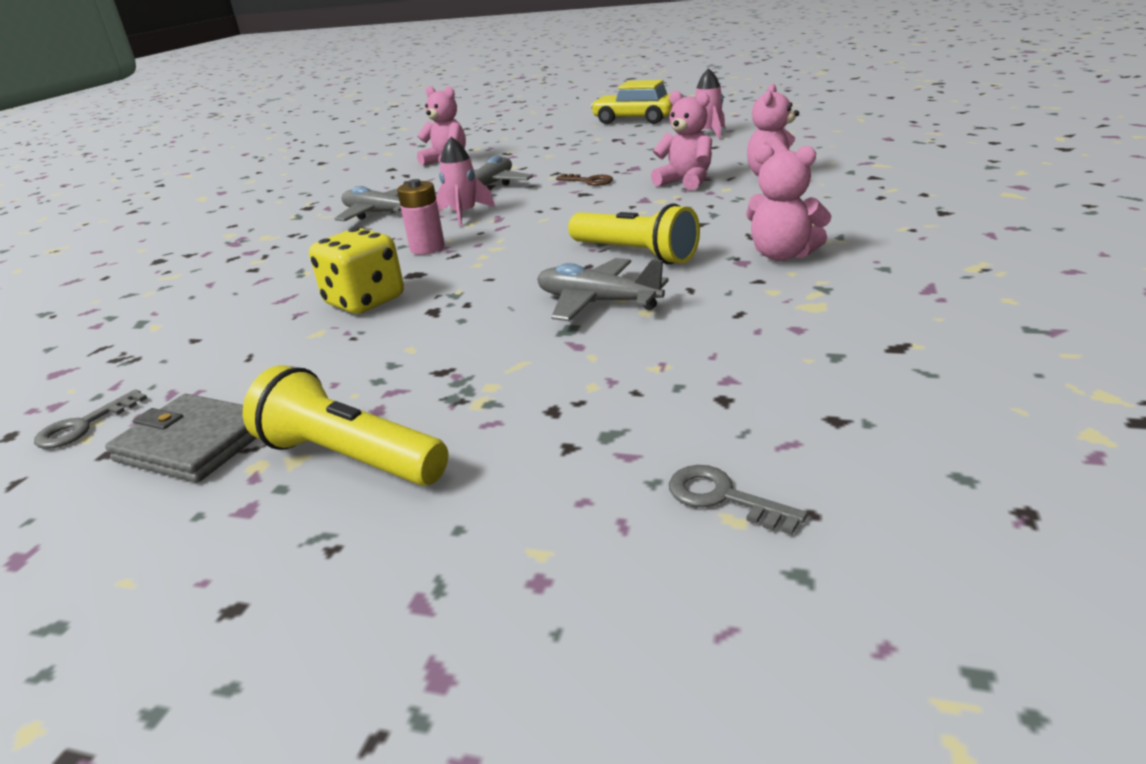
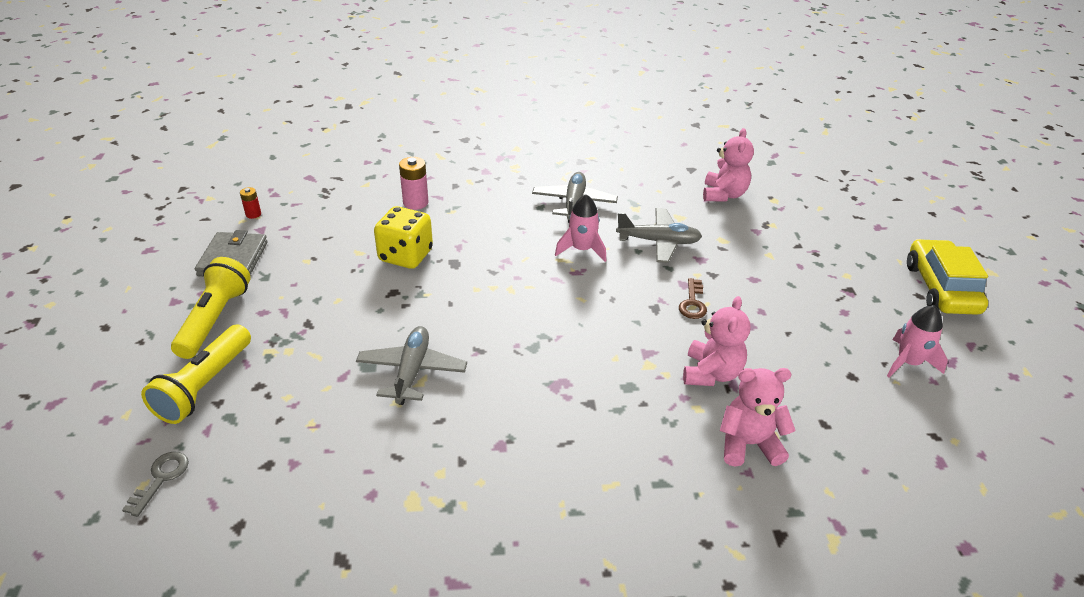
camera: 65 degrees right, 10 degrees up
(84, 425) = (253, 214): grey key -> red battery
(427, 248) = (504, 253): pink battery -> pink battery (415, 203)
(635, 254) = (508, 373): yellow flashlight -> yellow flashlight (204, 386)
(782, 255) = (519, 472): pink teddy bear -> none

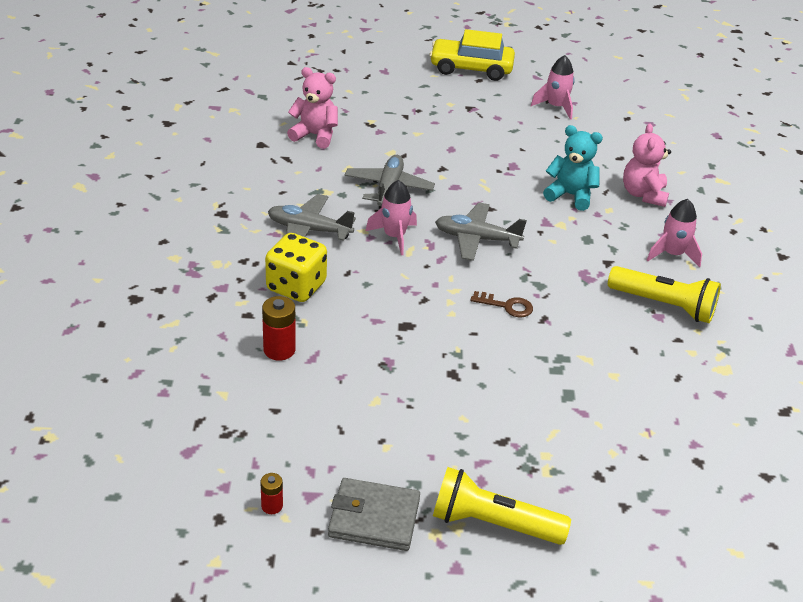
camera: 85 degrees left, 0 degrees up
(161, 478) = (726, 538): grey key -> none
(204, 386) = (601, 520): yellow flashlight -> yellow flashlight (664, 305)
(405, 256) = (388, 362): yellow dice -> yellow dice (296, 286)
(412, 371) = (574, 364): grey plane -> grey plane (476, 239)
(415, 203) = (279, 350): pink battery -> red battery
(626, 467) = (672, 254): none -> pink rocket
(693, 303) = (482, 187): brown key -> brown key (506, 306)
(711, 373) = (570, 195): pink teddy bear -> turquoise teddy bear

